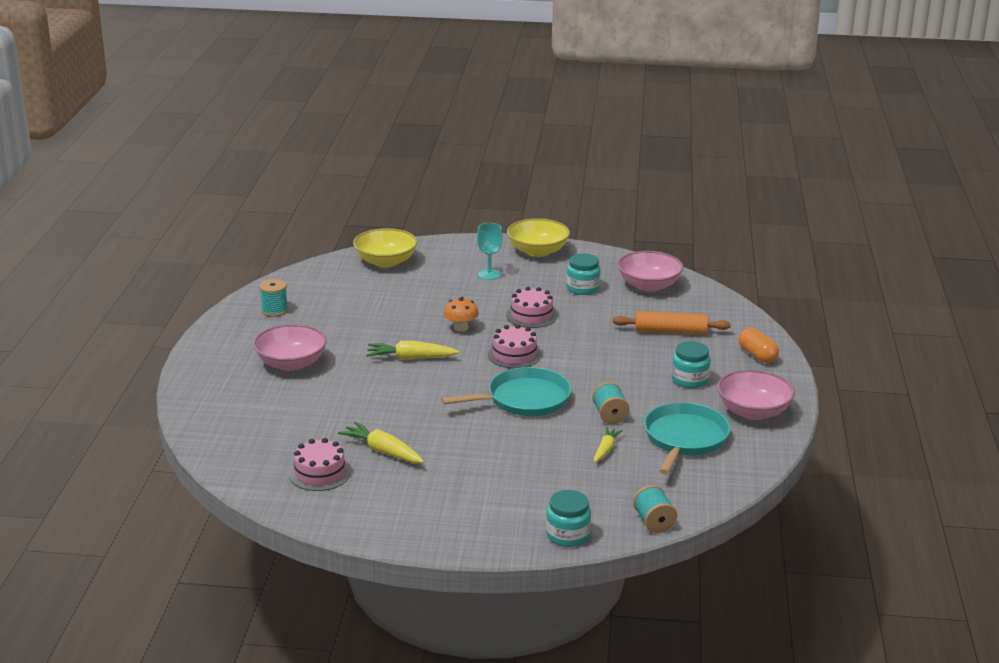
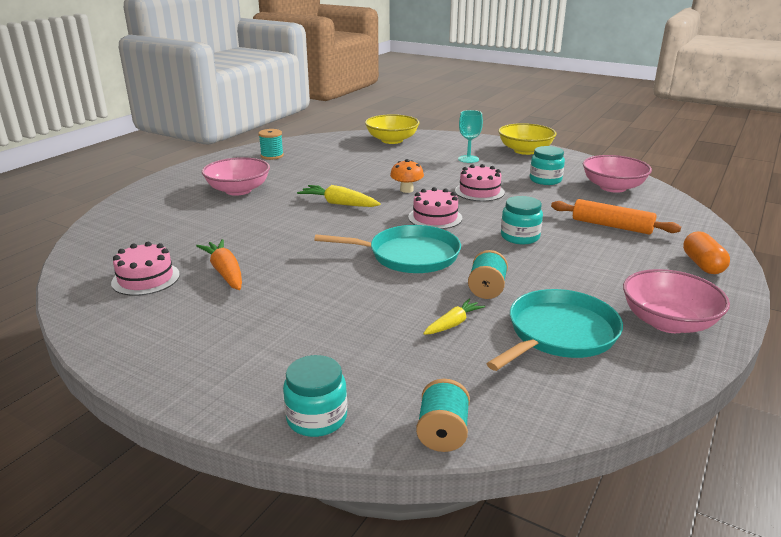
camera: 25 degrees right, 0 degrees up
(382, 451) = (225, 272): yellow carrot -> orange carrot
(689, 380) = (605, 273): turquoise jar -> turquoise jar (520, 237)

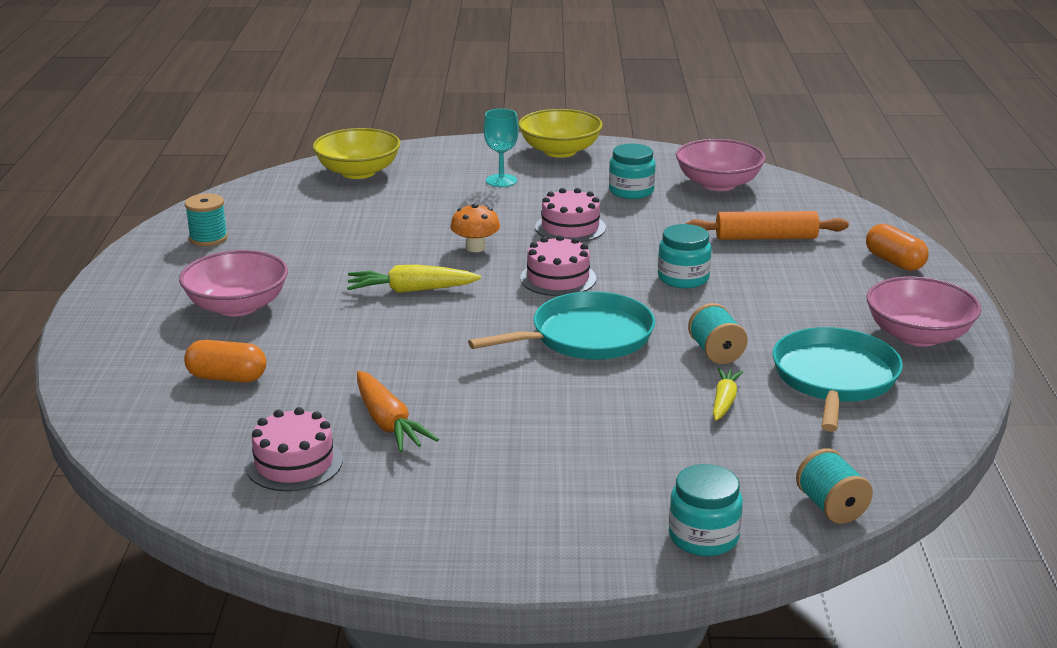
camera: 30 degrees left, 0 degrees up
(181, 224) = (227, 377): none -> orange capsule
(225, 272) = (388, 423): orange carrot -> orange carrot turned 150 degrees counterclockwise

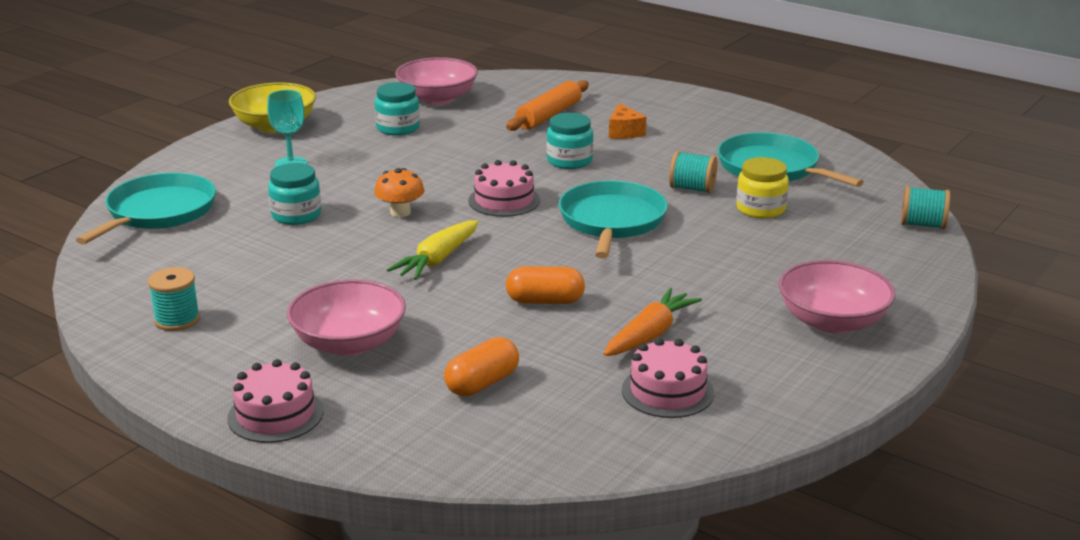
camera: 55 degrees left, 0 degrees up
(358, 172) = (158, 212): yellow bowl -> turquoise pan
(388, 423) = (650, 334): orange carrot -> orange carrot turned 60 degrees counterclockwise
(570, 227) = (424, 168): pink cake -> pink cake (275, 414)
(703, 537) = (920, 273): turquoise jar -> turquoise jar (296, 215)
(724, 401) = (760, 209): yellow carrot -> yellow jar
(790, 281) = (624, 132): none -> orange cheese
(894, 262) = (642, 95): orange capsule -> orange capsule (545, 301)
(918, 335) = (748, 126): pink bowl -> pink bowl (832, 321)

